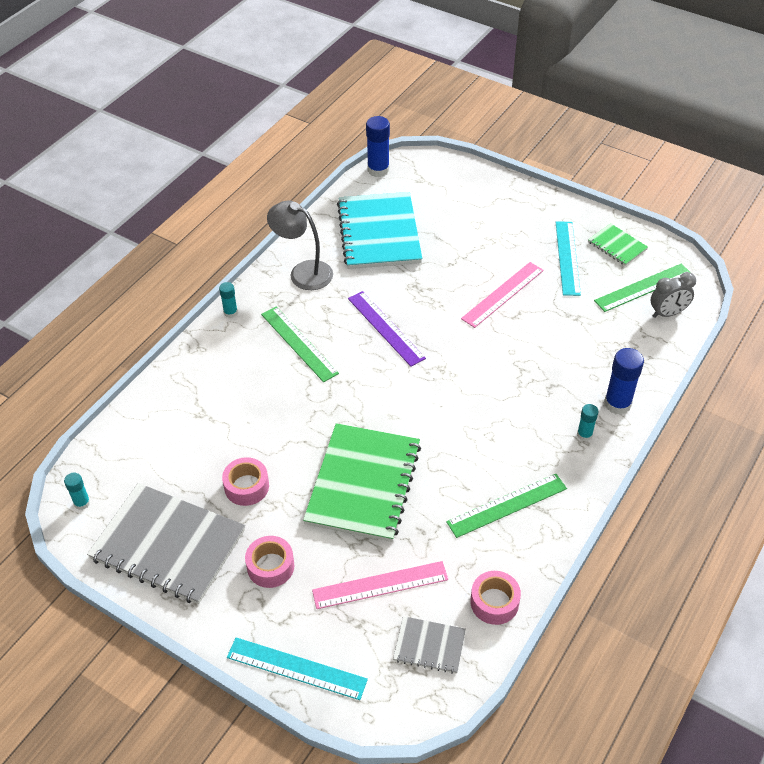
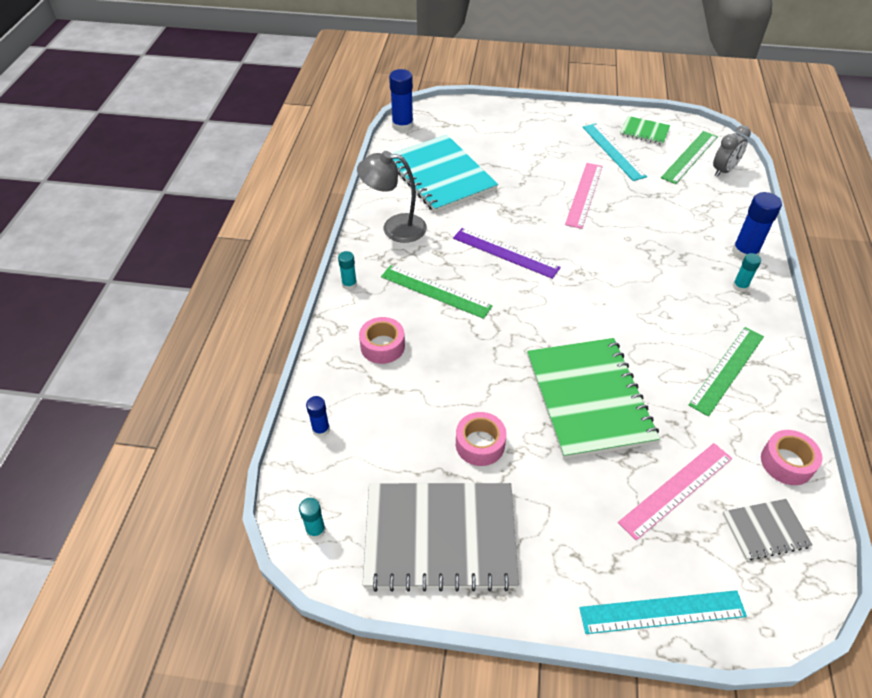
camera: 25 degrees left, 0 degrees up
(132, 428) = (321, 429): none -> blue glue stick
(270, 566) = (560, 515): pink tape -> pink tape (382, 346)

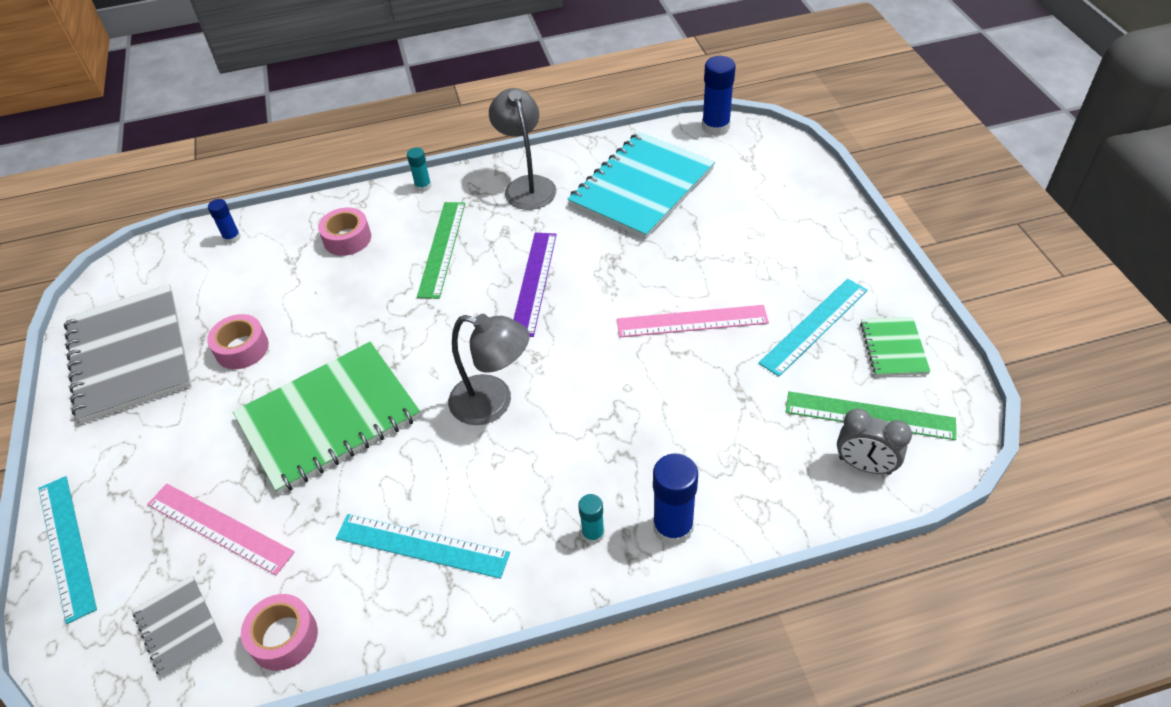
camera: 70 degrees right, 0 degrees up
(316, 530) = (125, 275): turquoise glue stick -> none
(614, 303) = (493, 403): none -> grey lamp
(727, 369) = (422, 545): green ruler -> turquoise ruler

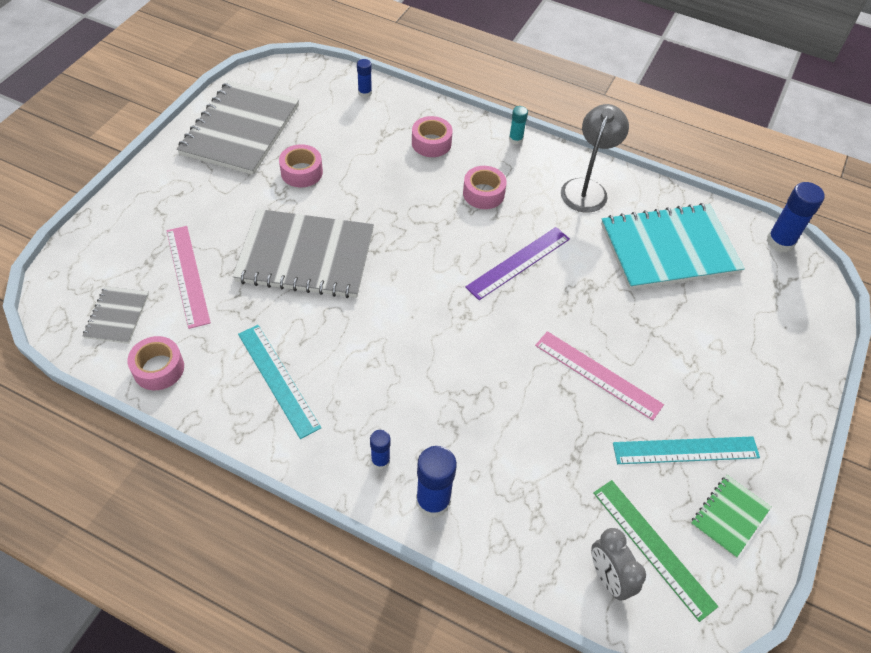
camera: 35 degrees right, 5 degrees up
(66, 546) = (109, 222): turquoise ruler -> none
(329, 418) = (306, 256): green notebook -> grey notebook
(442, 248) = (483, 193): green ruler -> pink tape
(493, 403) = (408, 324): grey lamp -> none
(593, 534) = (380, 460): turquoise glue stick -> blue glue stick

